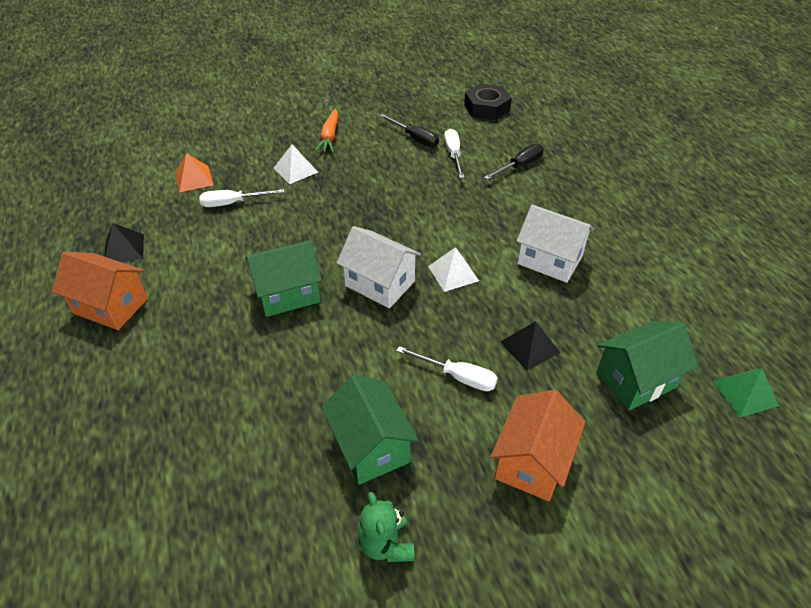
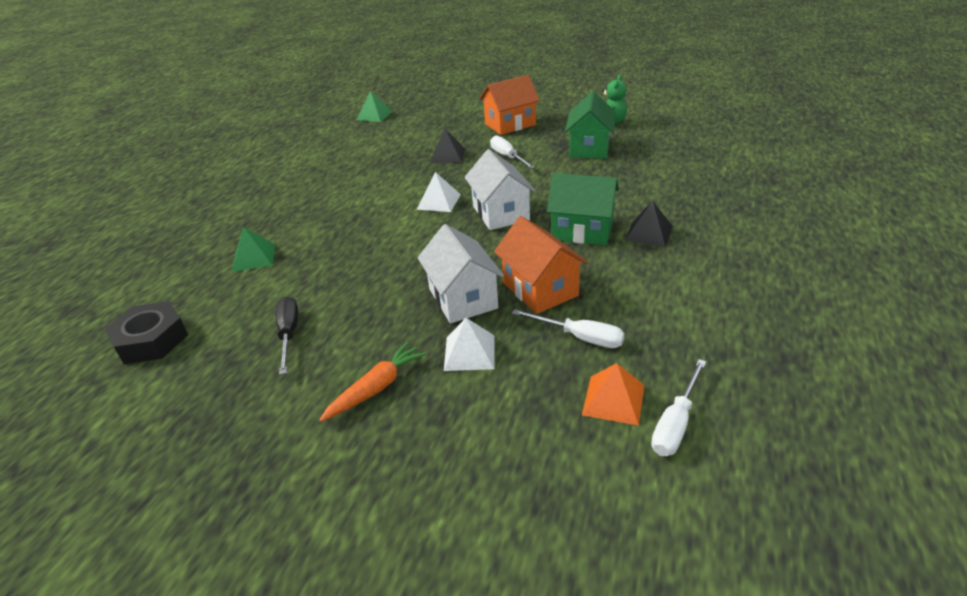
camera: 140 degrees left, 10 degrees down
(111, 306) = (760, 275): orange house -> orange house (540, 289)
(124, 249) = (740, 330): black pyramid -> black pyramid (648, 233)
(453, 154) = (286, 294): white screwdriver -> white screwdriver (675, 423)
(520, 165) = (254, 257): black screwdriver -> green pyramid
(550, 260) = (362, 187): white house -> white house (463, 298)
(636, 380) = (415, 131): green house -> none

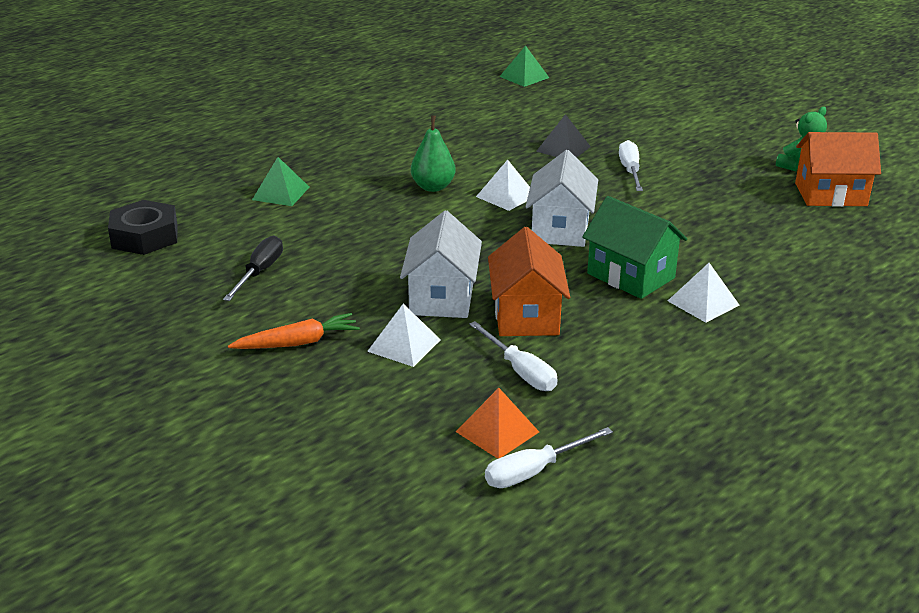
camera: 25 degrees right, 5 degrees down
(377, 212) = (433, 187): none -> green pear
(510, 124) = (672, 133): orange house -> orange house (830, 194)
(589, 148) = (739, 190): green house -> none
(648, 233) = (703, 303): black pyramid -> white pyramid

